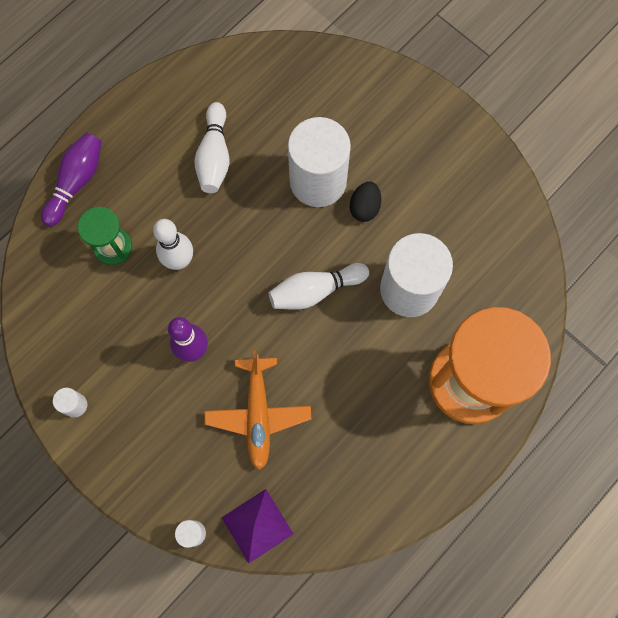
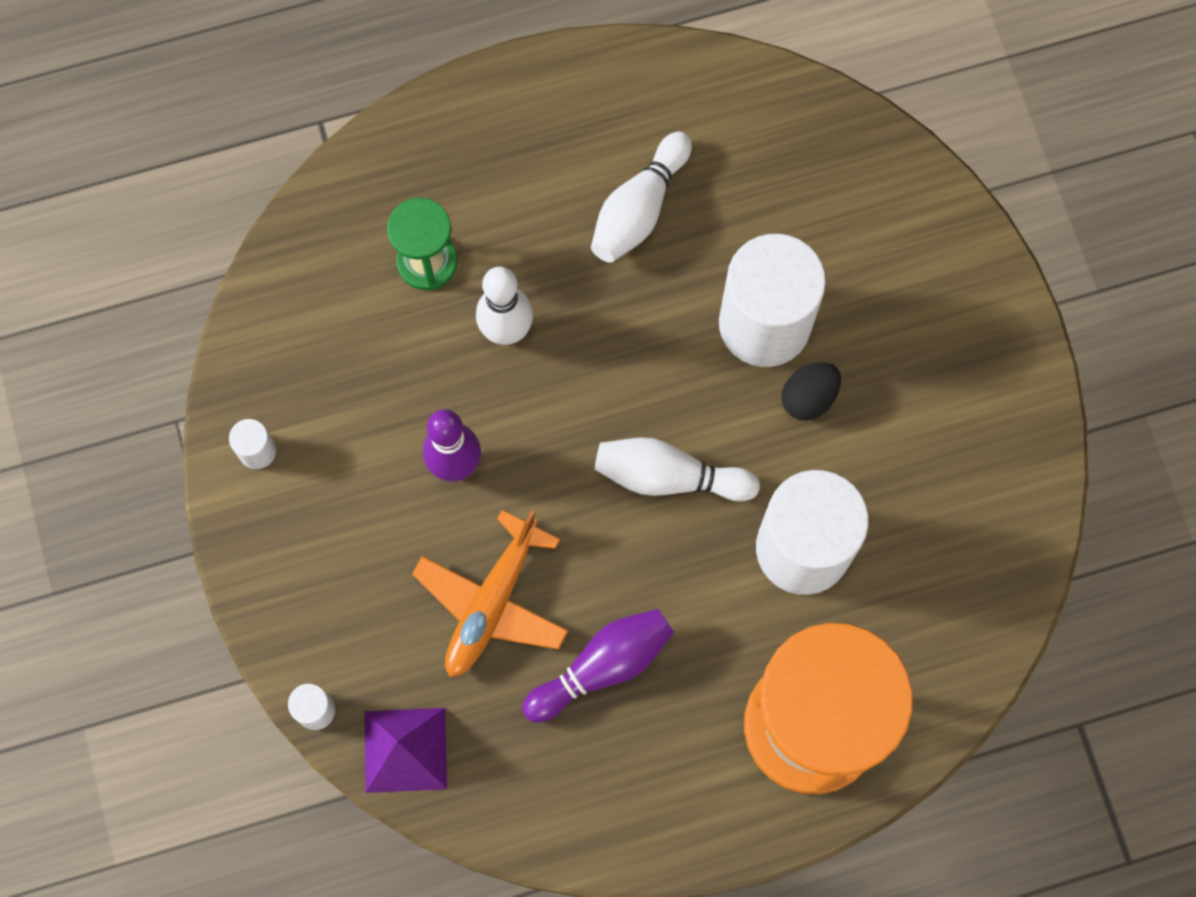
camera: 30 degrees right, 0 degrees up
(76, 182) = (428, 143): purple bowling pin -> purple bowling pin (602, 666)

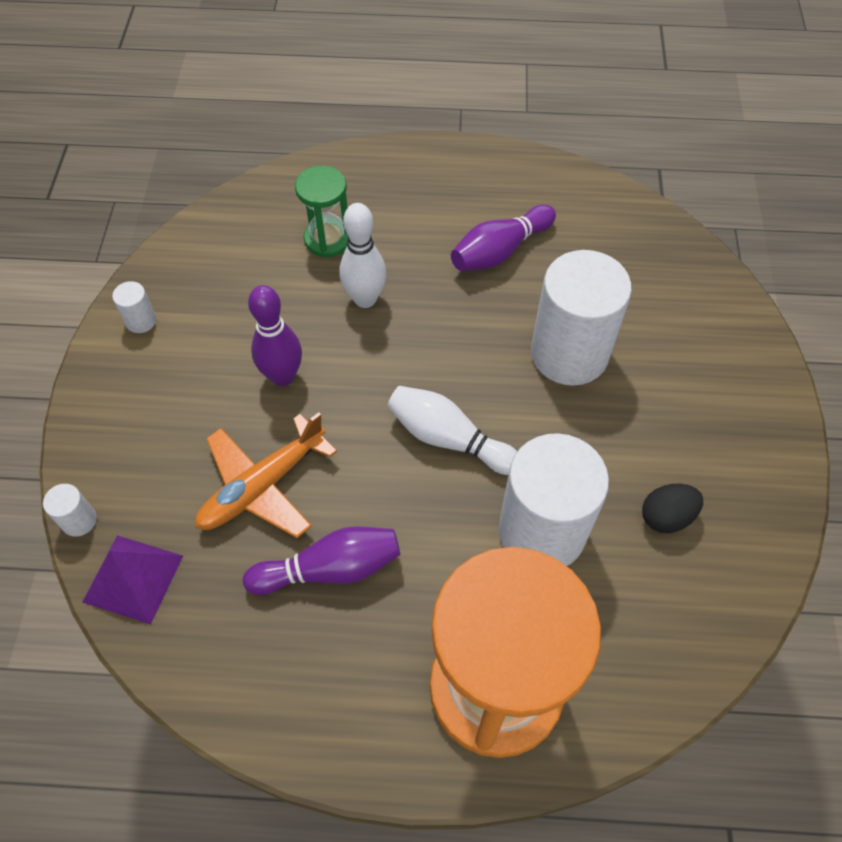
camera: 20 degrees right, 15 degrees down
(639, 209) = (500, 251): white bowling pin -> purple bowling pin
(808, 398) = (587, 417): black egg -> black egg (666, 517)

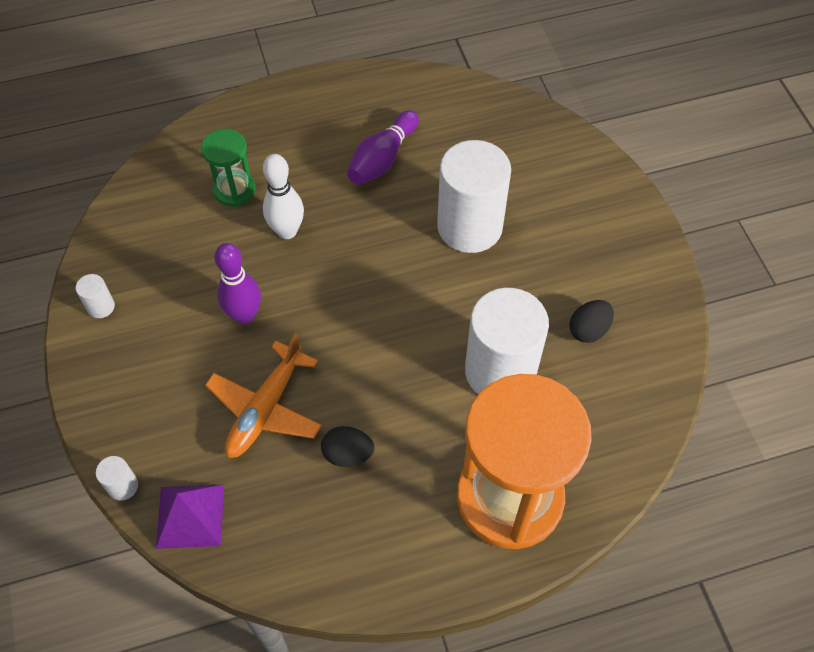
camera: 20 degrees left, 0 degrees up
(330, 569) = (348, 454): purple bowling pin -> black egg
(449, 439) = (401, 323): white bowling pin -> none

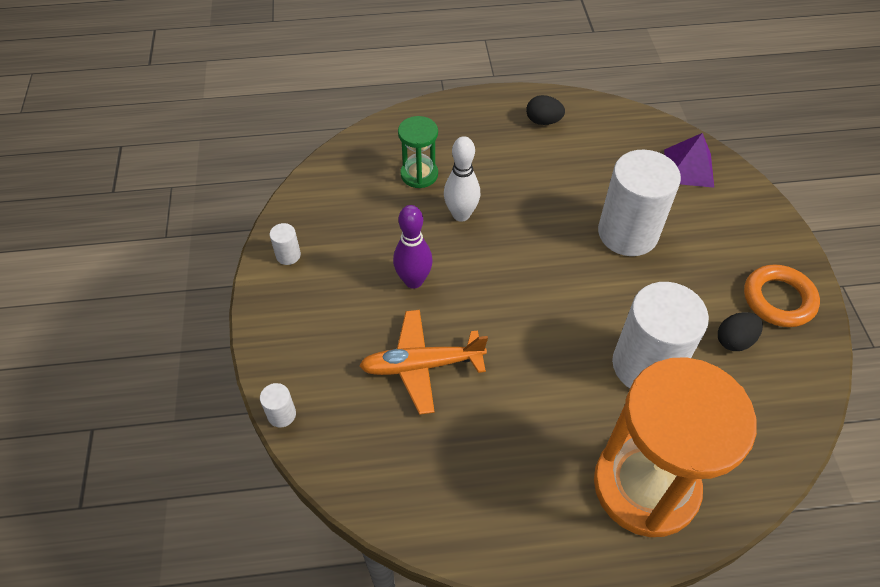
camera: 10 degrees right, 5 degrees down
(190, 515) = (339, 451): purple pyramid -> purple pyramid (688, 168)
(265, 409) = (421, 365): orange plane -> orange plane turned 45 degrees clockwise
(348, 454) = (493, 419): black egg -> black egg (543, 121)
(382, 159) = (553, 166): purple bowling pin -> none
(631, 278) = (778, 299): none -> orange ring

